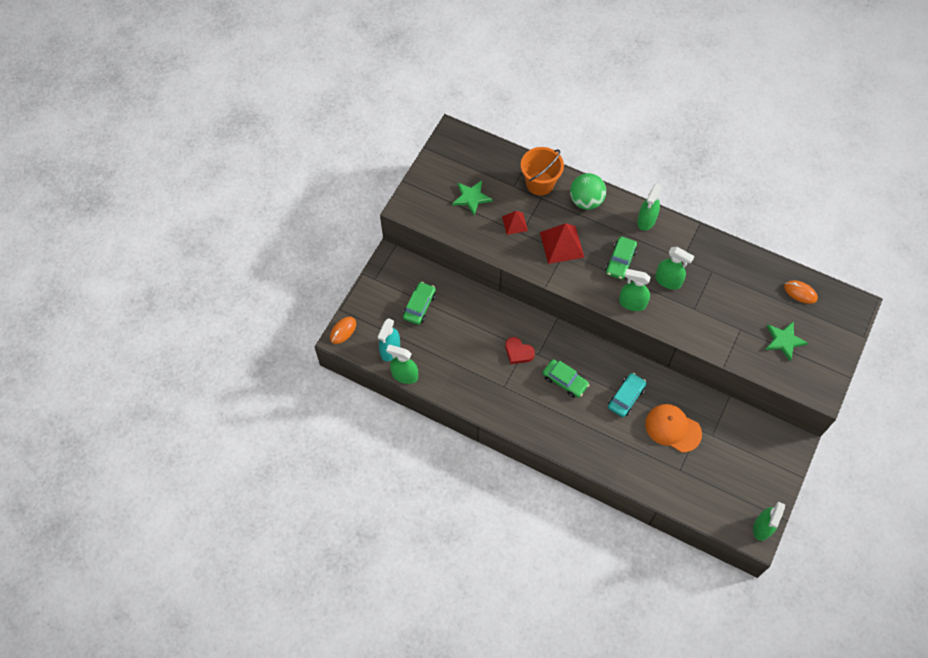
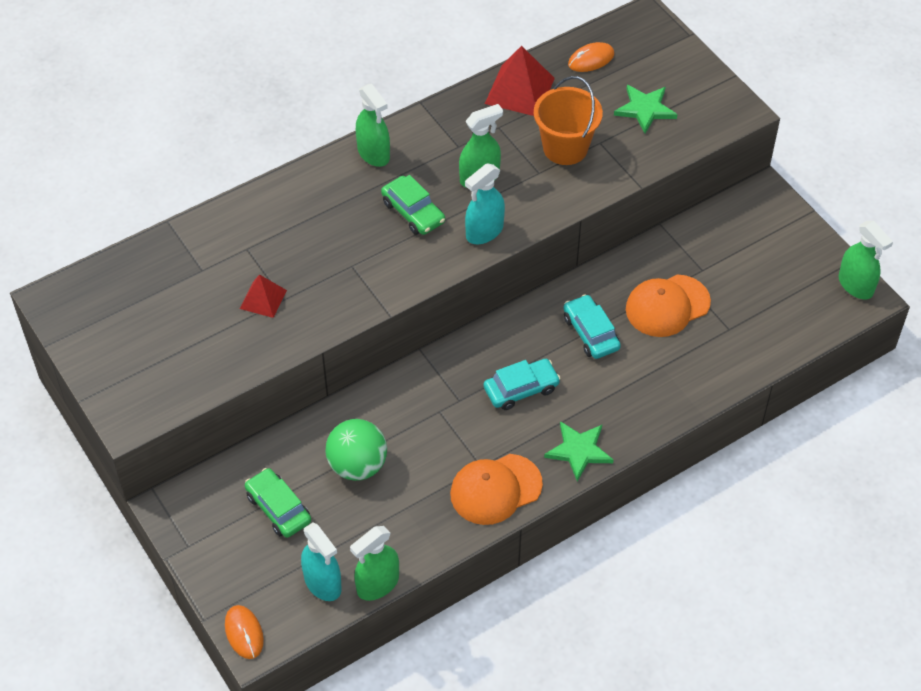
camera: 60 degrees left, 10 degrees down
(471, 197) = (180, 329): green star -> green star (579, 451)
(494, 401) = (495, 489): none -> orange cap
(518, 352) = (440, 422): red heart -> none
(540, 183) = (223, 238): orange bucket -> orange bucket (565, 148)
(562, 244) = (338, 262): red pyramid -> red pyramid (519, 90)
(565, 381) = (521, 389): green car -> turquoise car
(586, 201) = (292, 201): green ball -> green ball (357, 465)
(632, 303) = (484, 232): green spray bottle -> turquoise spray bottle

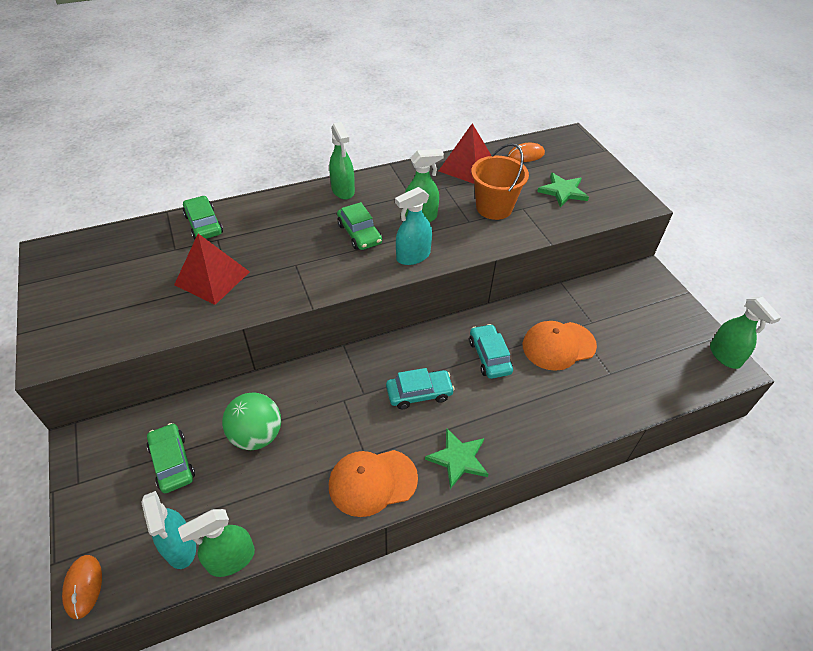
camera: 10 degrees right, 5 degrees down
(221, 231) = (204, 224): none -> green car
(263, 299) = (212, 278): red pyramid -> red pyramid, size x1.69

